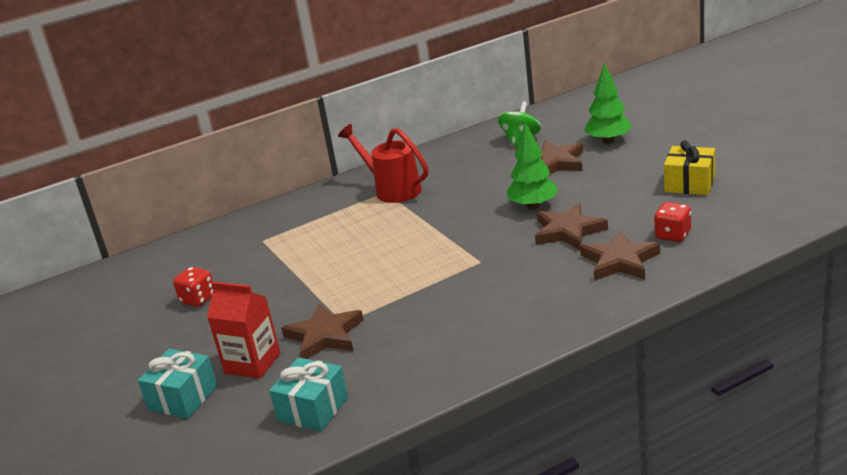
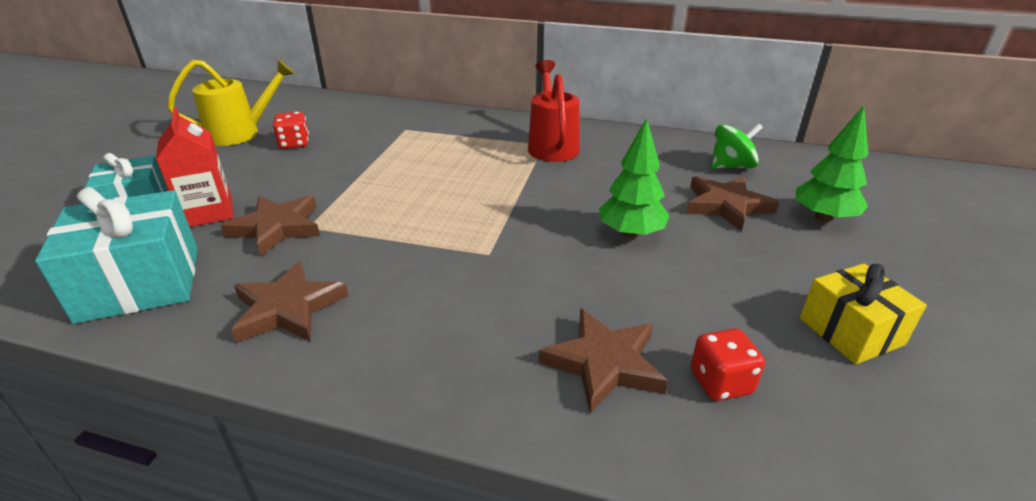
camera: 40 degrees right, 5 degrees up
(129, 322) = (241, 133): none -> yellow watering can
(313, 409) = (140, 283): turquoise gift -> turquoise gift, size x1.55
(568, 231) = (616, 284): brown star -> brown star (288, 308)

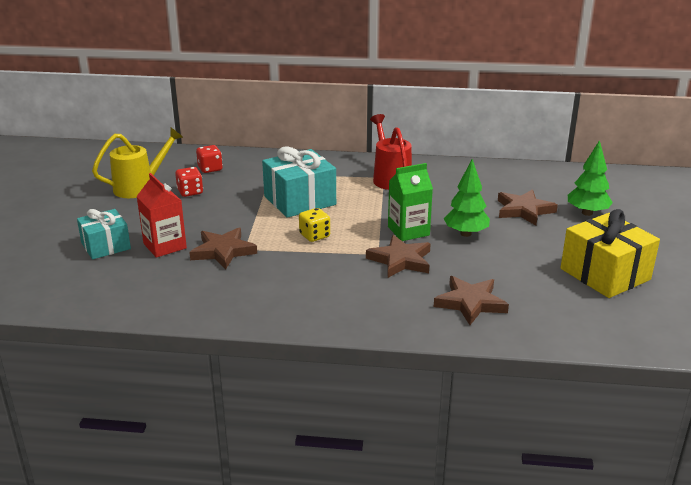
camera: 10 degrees left, 5 degrees down
(140, 283) = (157, 292): turquoise gift -> turquoise gift (299, 200)
(288, 308) = (266, 296): brown star -> brown star (400, 260)
(413, 216) = (314, 236): none -> yellow dice
(548, 222) = (408, 231): none -> green carton
(720, 382) = (536, 305): red dice -> red dice (210, 169)
(731, 166) = (523, 183): green spinning top -> none
(851, 331) = (605, 274): yellow gift -> yellow gift, size x1.55

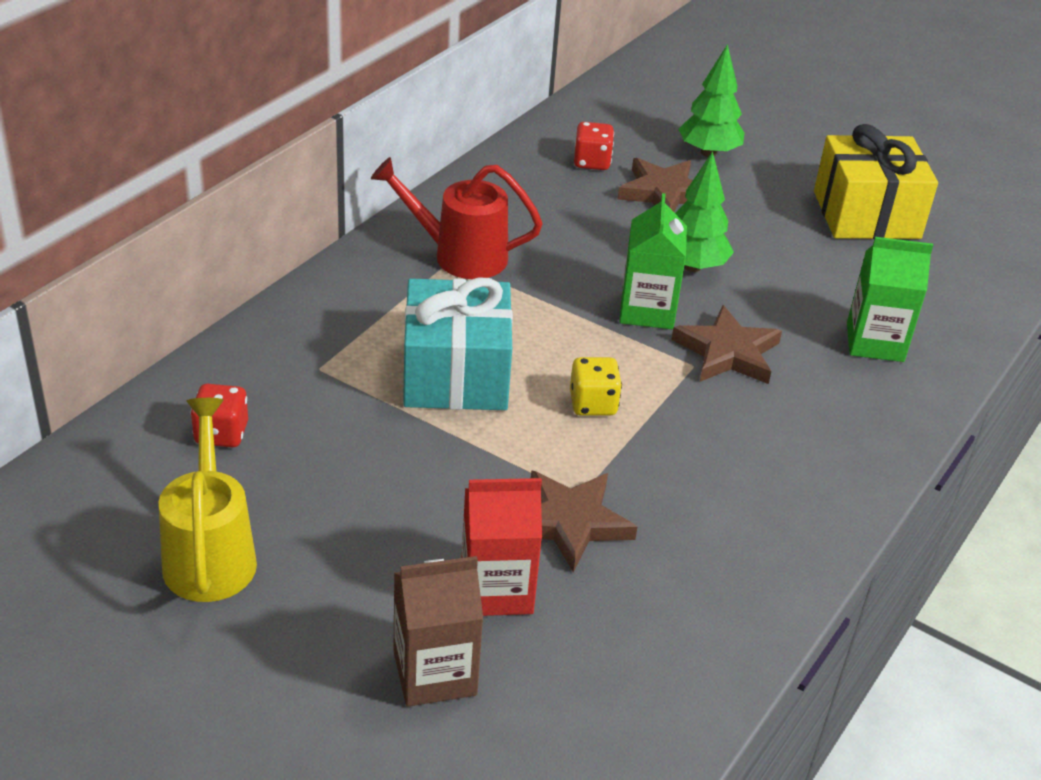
camera: 65 degrees left, 10 degrees up
(106, 246) = (434, 673): turquoise gift -> brown carton
(190, 192) = (300, 491): red dice -> red dice (592, 162)
(470, 303) = (875, 342): brown star -> green carton

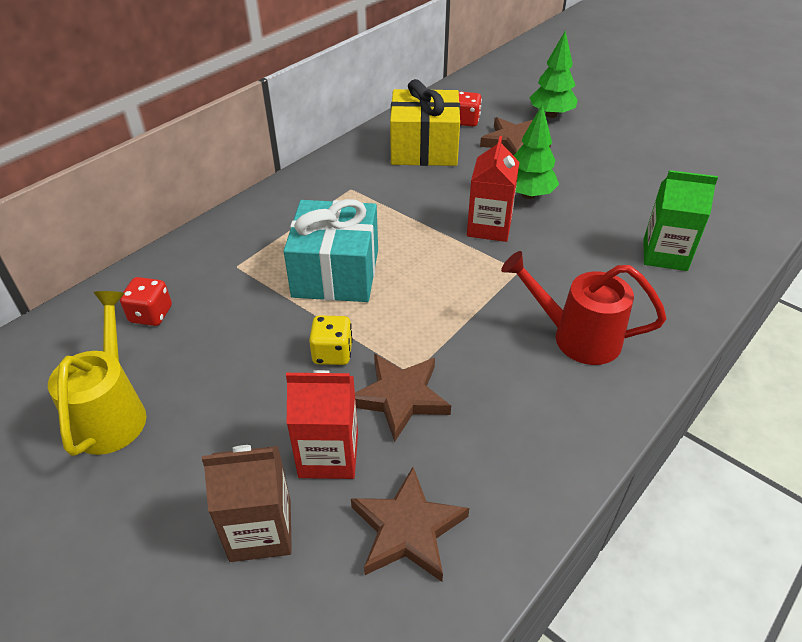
camera: 10 degrees right, 5 degrees up
(459, 255) = (358, 185): red watering can -> red watering can (576, 337)
(593, 404) = (435, 299): yellow dice -> yellow dice (332, 353)
(647, 310) = (489, 227): green carton -> red carton
(727, 352) = (547, 260): brown star -> brown star (407, 529)
(866, 215) = (665, 158): yellow gift -> yellow gift (424, 148)

